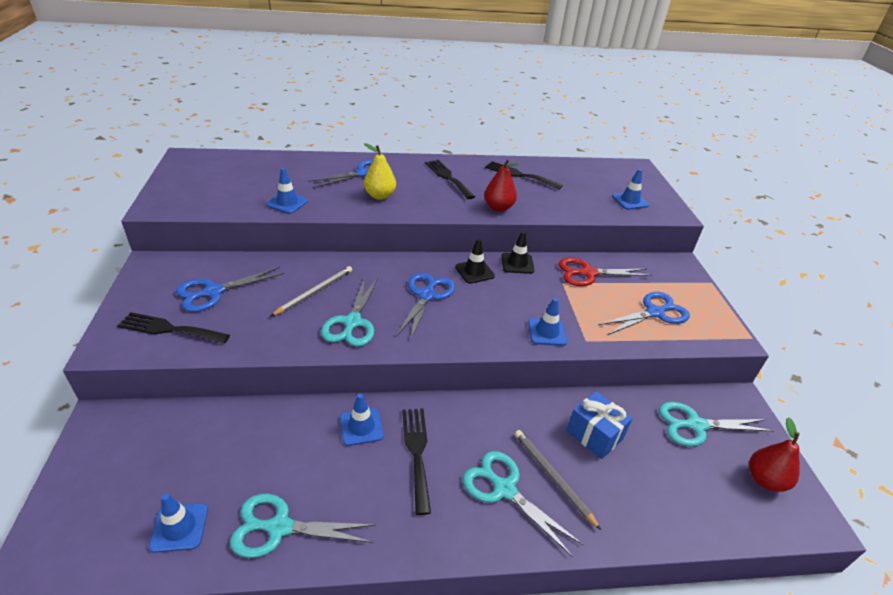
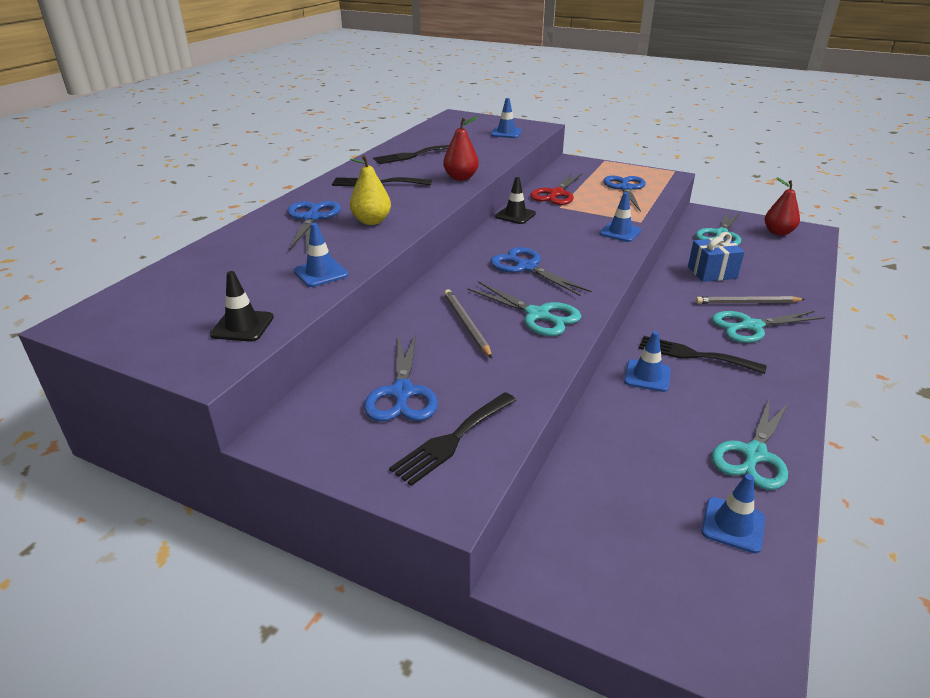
camera: 55 degrees left, 5 degrees down
(474, 271) = (509, 236): black traffic cone -> black traffic cone (242, 326)

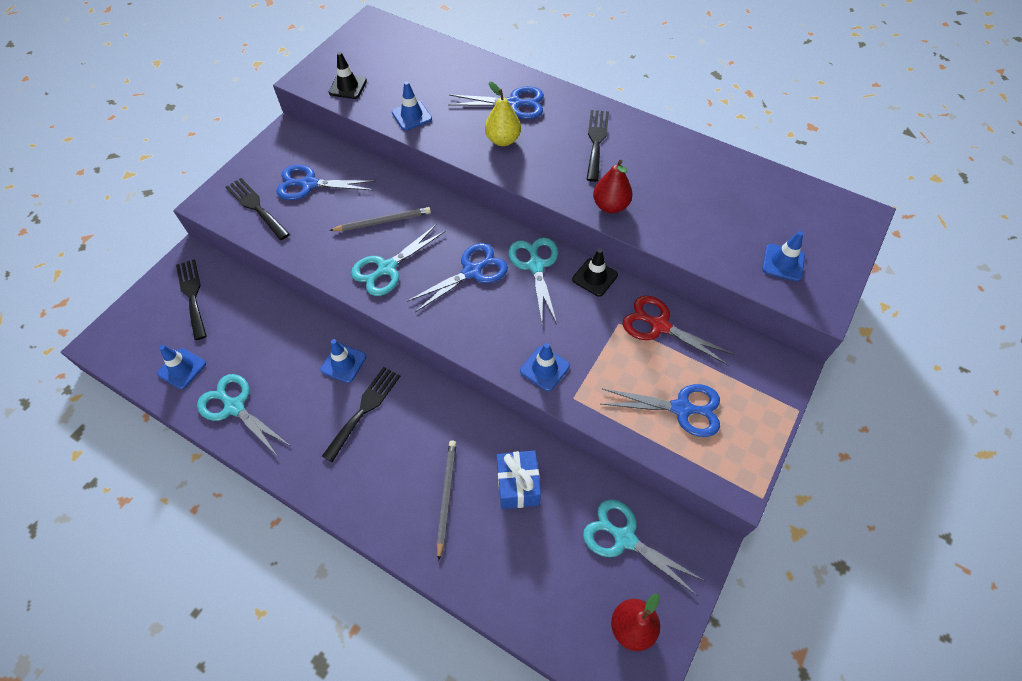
camera: 95 degrees right, 25 degrees up
(413, 155) = (683, 169): black fork -> black fork (192, 295)
(751, 326) = (400, 480): turquoise scissors -> turquoise scissors (536, 266)

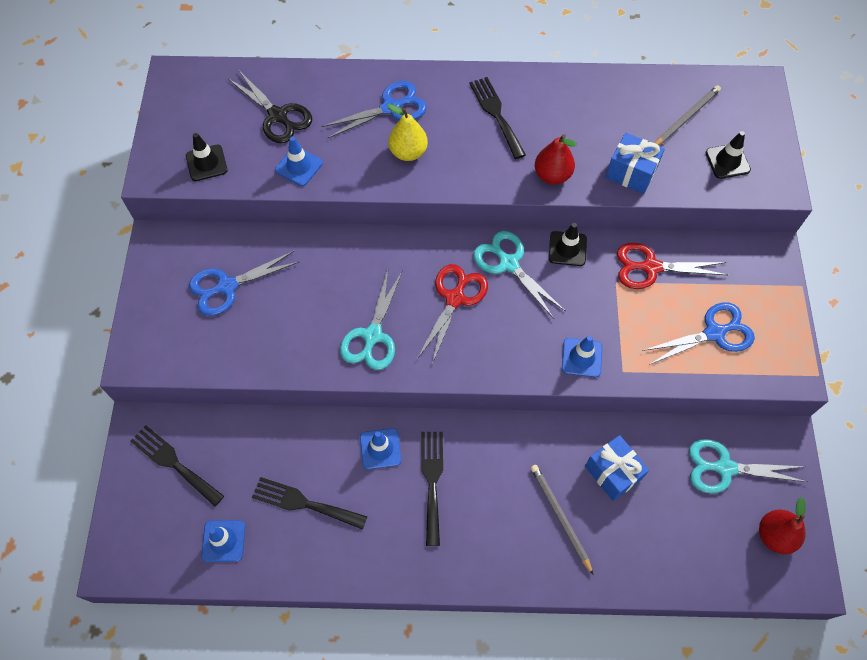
camera: 30 degrees left, 5 degrees up
(234, 407) = (307, 548): turquoise scissors -> none
(256, 207) = (189, 338): black fork -> black fork (304, 503)
(382, 221) = (332, 290): grey pencil -> grey pencil (686, 118)
(423, 76) = (278, 116): none -> black scissors
(472, 272) = (455, 298): blue scissors -> red scissors
(683, 233) = (631, 173): none -> blue gift
(783, 262) = (727, 161): blue traffic cone -> black traffic cone

